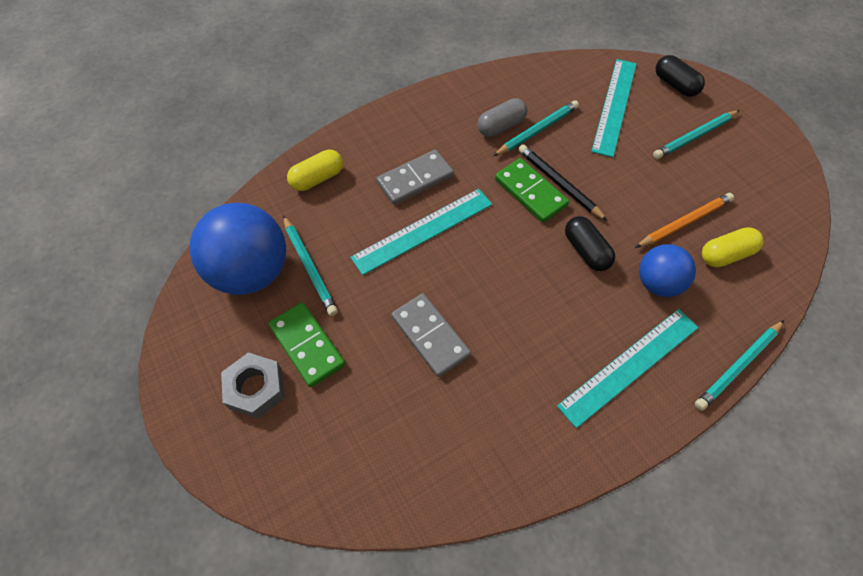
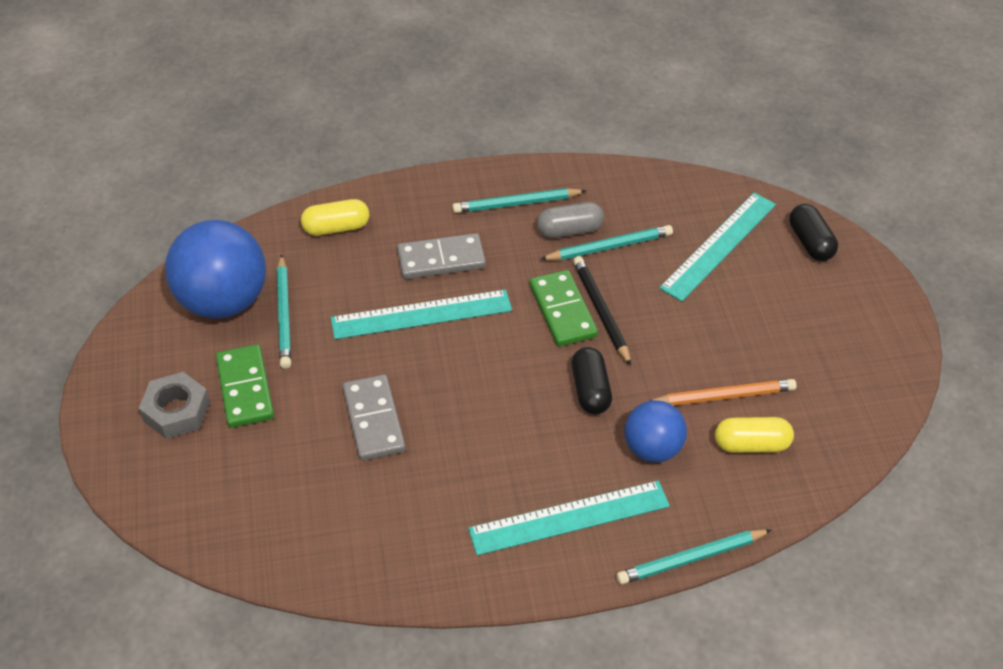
camera: 20 degrees right, 10 degrees down
(694, 137) = (796, 308): turquoise pencil -> turquoise pencil (516, 204)

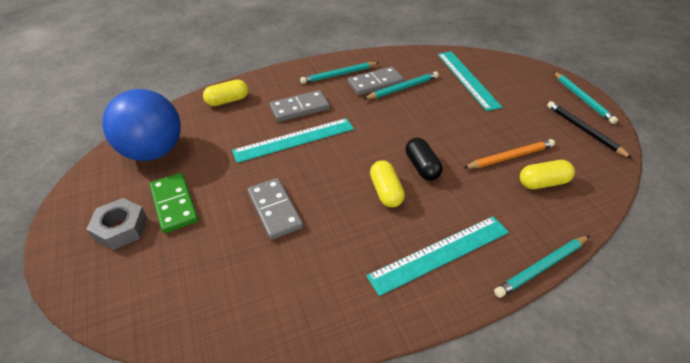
camera: 10 degrees left, 5 degrees down
(284, 314) = (199, 153): turquoise pencil -> turquoise pencil (582, 99)
(528, 419) = (386, 191): none -> yellow capsule
(562, 311) = (386, 125): green domino -> none
(569, 230) = (375, 83): grey capsule -> grey domino
(601, 311) = (411, 121): black pencil -> black pencil (584, 130)
(652, 448) = (478, 196): blue ball -> none
(719, 245) = (467, 79): turquoise ruler -> turquoise ruler turned 45 degrees counterclockwise
(810, 242) = (518, 71): black capsule -> none

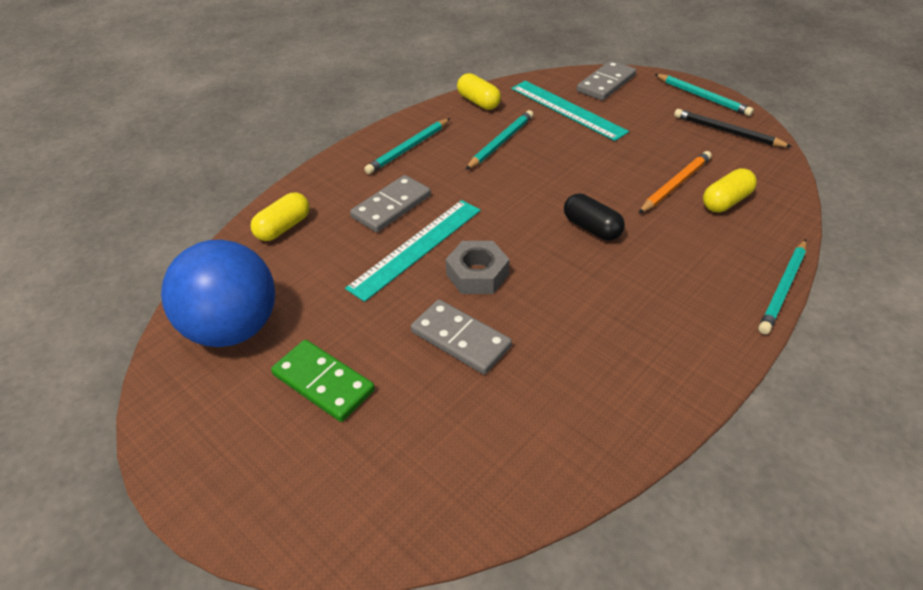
camera: 25 degrees left, 0 degrees up
(121, 228) = (274, 441): grey nut -> grey nut (477, 274)
(375, 83) = (463, 146): grey domino -> grey domino (606, 83)
(386, 191) = (573, 270): yellow capsule -> yellow capsule (478, 102)
(440, 253) = (679, 314): turquoise ruler -> none

